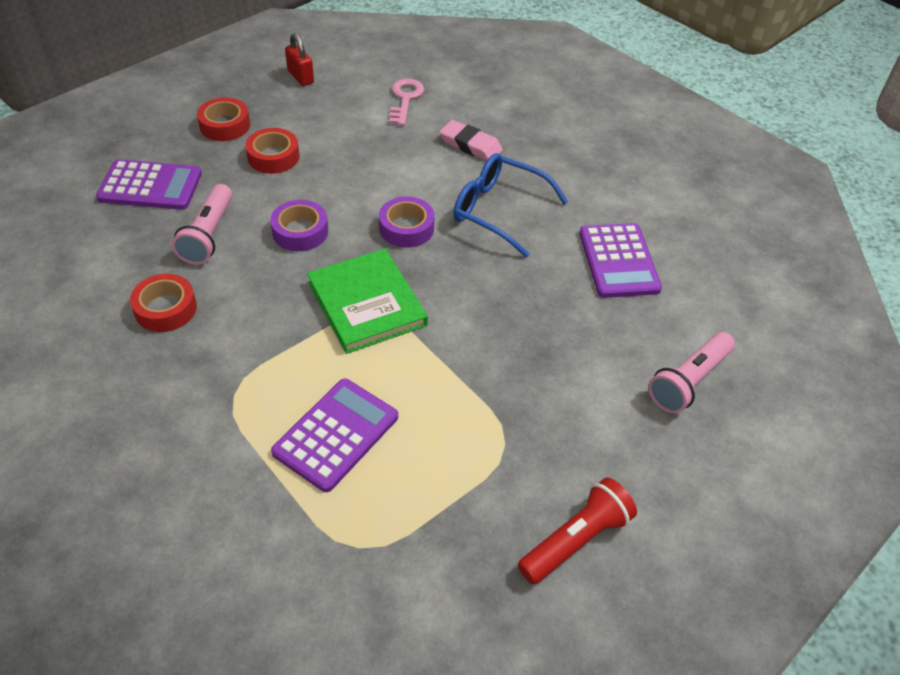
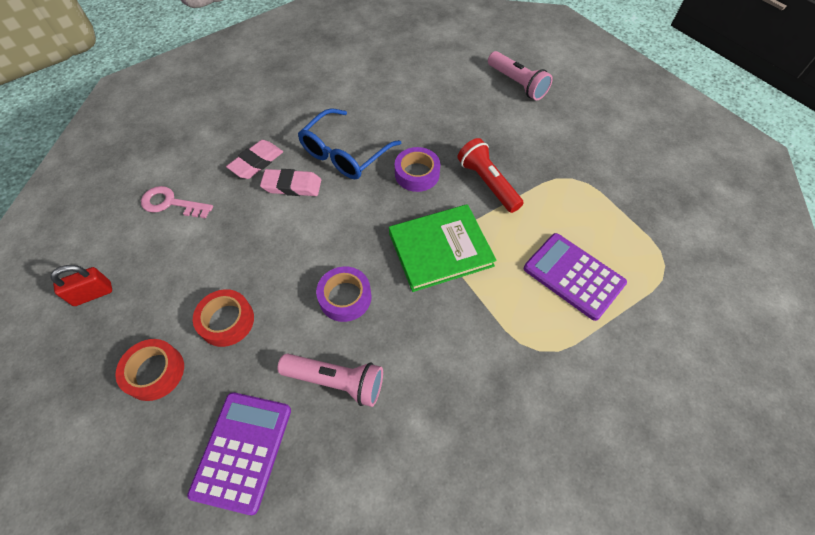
camera: 80 degrees left, 10 degrees up
(165, 309) = (436, 417): red tape -> none
(406, 228) = (354, 216): purple tape -> purple tape (417, 174)
(442, 175) = (292, 186): none -> pink eraser
(576, 540) = (639, 153): red flashlight -> red flashlight (488, 183)
(618, 261) = (409, 96): purple calculator -> none

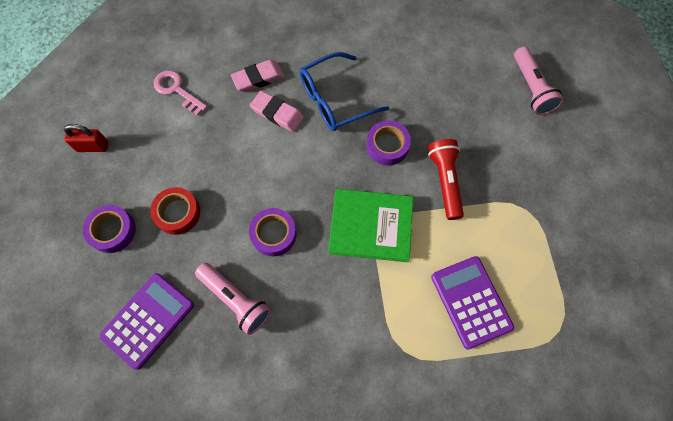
camera: 25 degrees right, 10 degrees up
(155, 372) = (112, 231): red tape -> purple tape

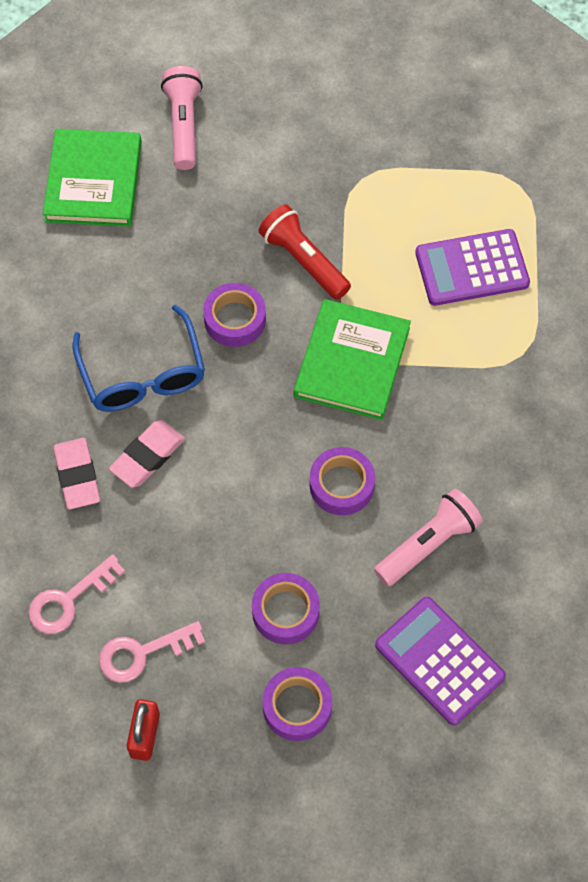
camera: 80 degrees left, 5 degrees down
(145, 135) = (142, 653): none -> pink key
(178, 213) = (285, 612): red tape -> purple tape
(445, 181) = (304, 260): red flashlight -> red flashlight turned 45 degrees clockwise
(470, 46) = (93, 181): none -> green book
(531, 88) = (184, 125): pink flashlight -> pink flashlight turned 90 degrees counterclockwise

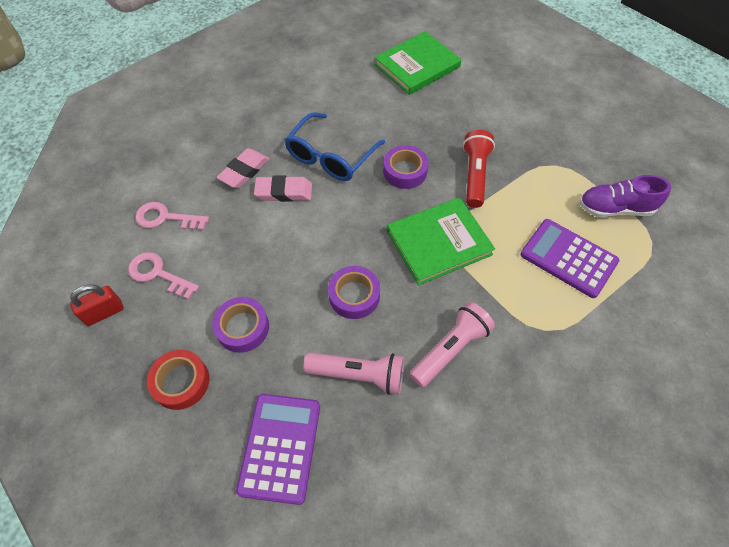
camera: 50 degrees right, 5 degrees down
(184, 125) = (489, 76): pink flashlight -> pink flashlight (450, 349)
(297, 707) = (181, 382): purple tape -> red tape
(458, 179) = (614, 209): none -> purple shoe

